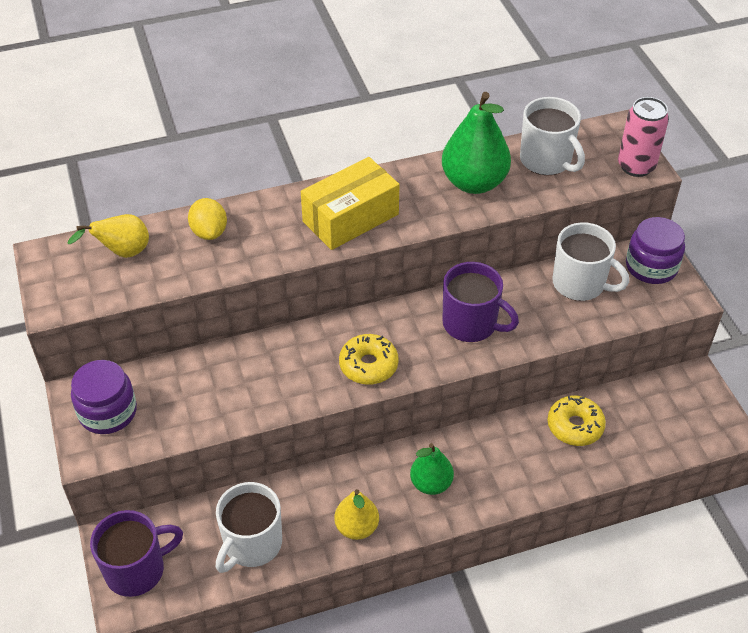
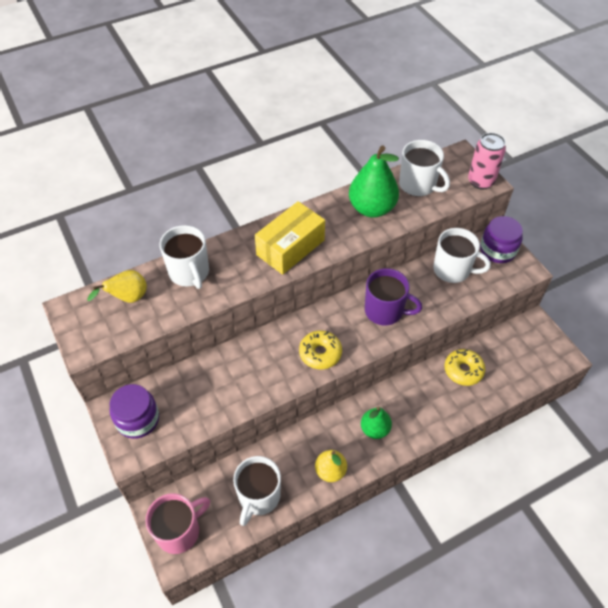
camera: 10 degrees left, 5 degrees up
(137, 570) = (179, 531): purple mug -> pink mug
(209, 232) = (189, 273): yellow lemon -> white mug

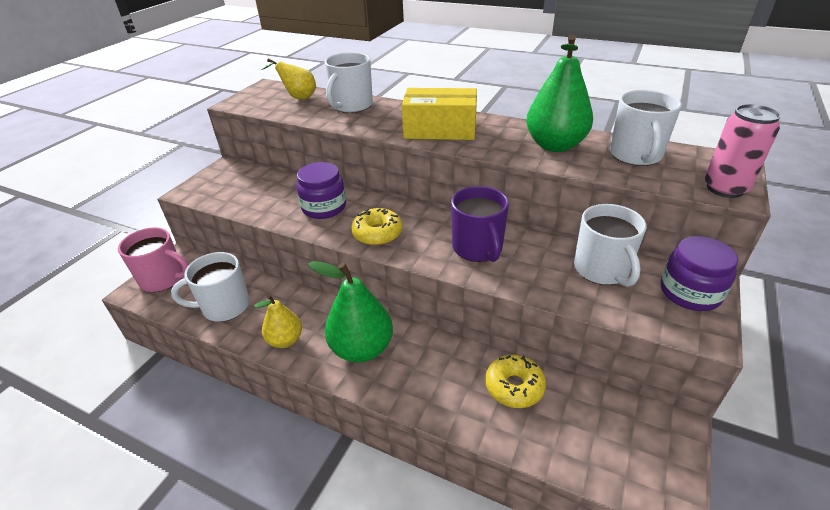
camera: 55 degrees right, 15 degrees down
(138, 419) = (222, 181): purple jar -> purple jar (324, 207)
(375, 429) = (362, 348): green pear -> green pear, size x1.67

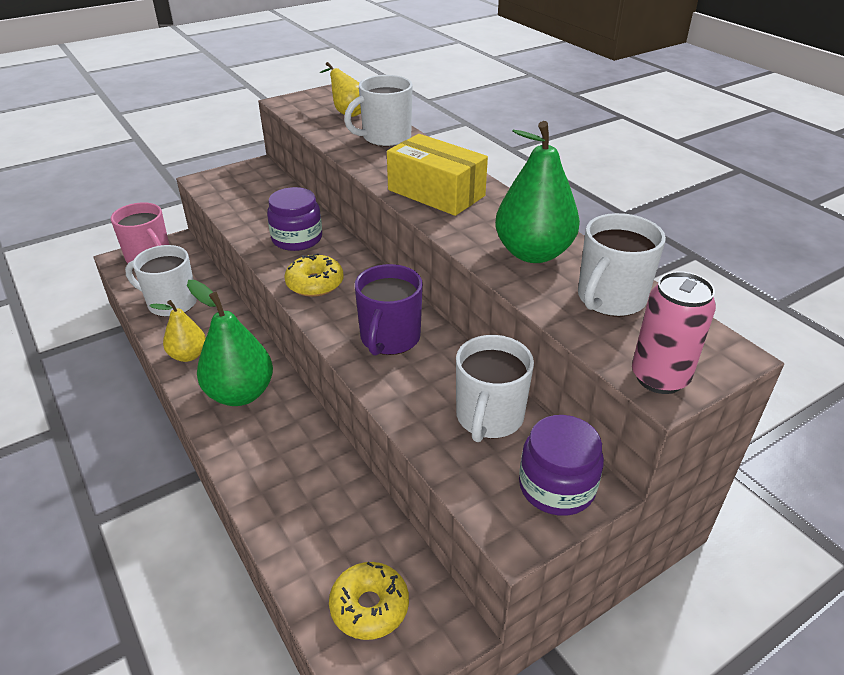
camera: 30 degrees right, 0 degrees up
(514, 386) = (334, 498): yellow donut -> yellow donut (369, 606)

